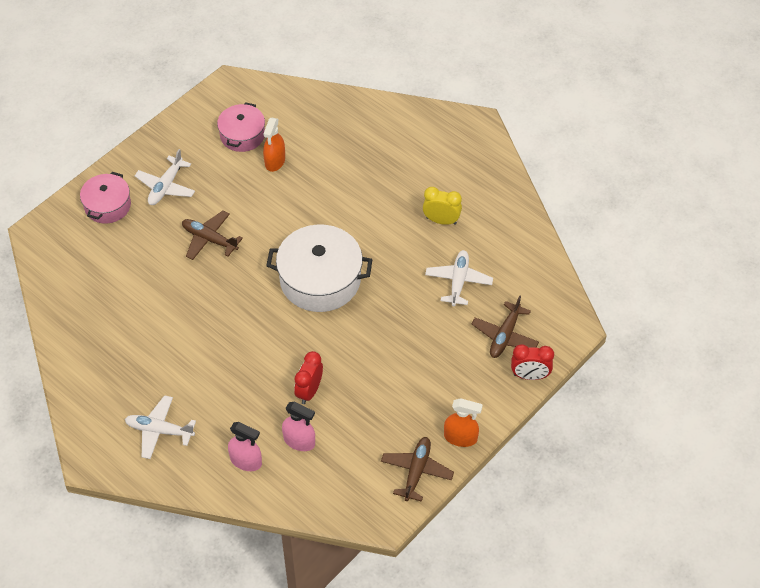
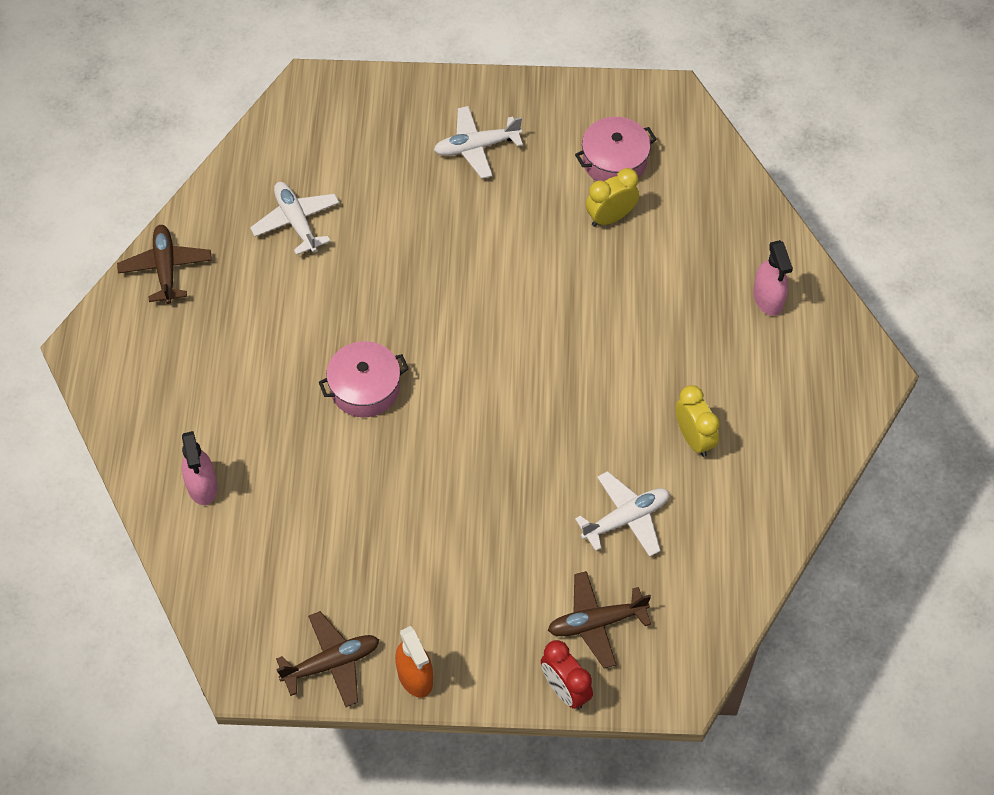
camera: 50 degrees right, 5 degrees up
(107, 205) = (402, 117): pink pot -> pink pot (365, 388)
(159, 431) = (171, 378): white plane -> white plane (296, 222)
(209, 239) = (448, 238): brown plane -> brown plane (166, 268)
(275, 161) = (610, 217): orange spray bottle -> yellow clock
(299, 441) = (270, 518): pink spray bottle -> pink spray bottle (768, 299)
(309, 391) = (341, 479): red clock -> none
(320, 280) = (495, 380): white pot -> none

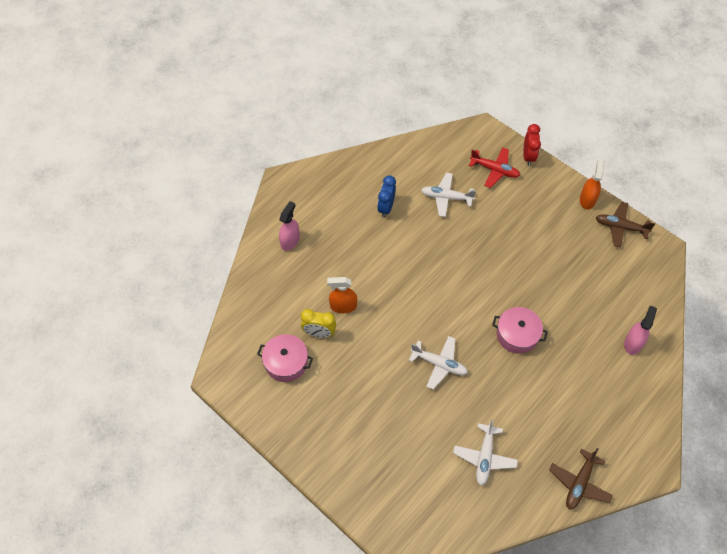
camera: 140 degrees left, 0 degrees up
(476, 147) = (348, 427): white plane -> white plane (439, 364)
(596, 623) = (494, 170): brown plane -> red plane
(615, 268) = (343, 306): none -> orange spray bottle
(694, 438) = (386, 208): yellow clock -> blue clock

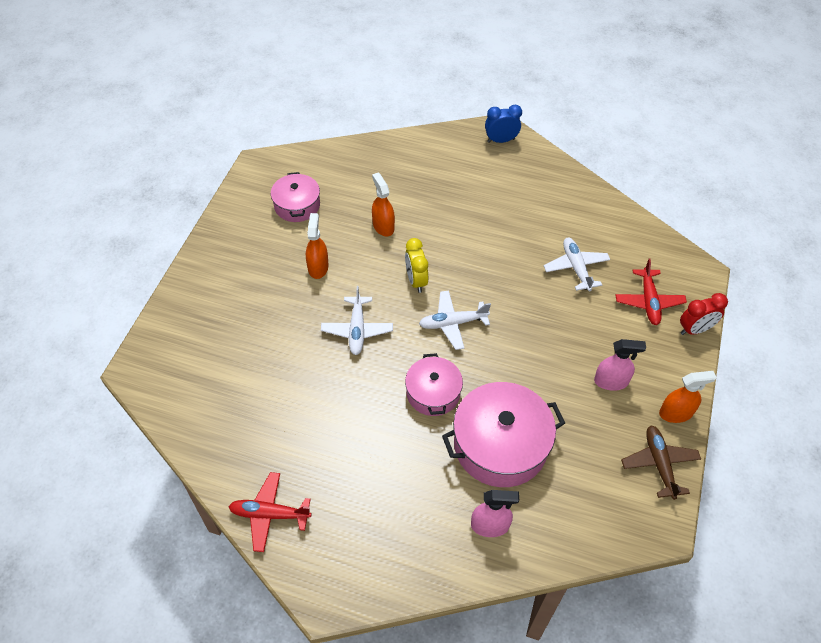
camera: 65 degrees right, 5 degrees down
(290, 241) = (434, 159): pink spray bottle -> pink spray bottle (611, 381)
(319, 333) = (342, 219): yellow clock -> yellow clock (416, 281)
(363, 370) = (318, 267): none -> orange spray bottle
(386, 208) = (525, 220): blue clock -> blue clock (501, 140)
(484, 457) = (264, 407): white plane -> white plane (453, 323)
(575, 310) = (500, 445): none -> pink pot
(579, 483) = (269, 514): brown plane -> red plane

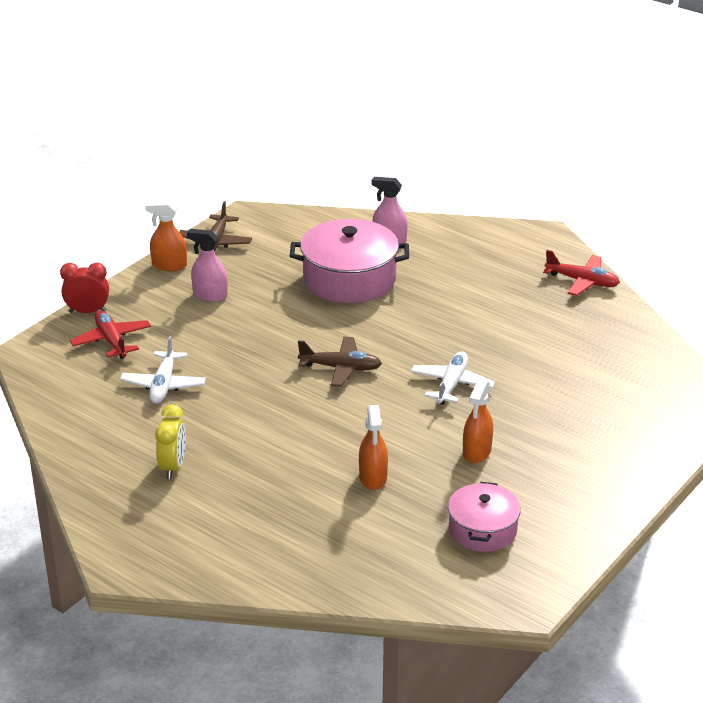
camera: 160 degrees left, 20 degrees down
(416, 281) = (361, 413): yellow clock -> yellow clock (173, 467)
(433, 393) = (393, 322): pink pot -> none
(453, 323) = (341, 368): white plane -> brown plane
(501, 140) = (137, 550): blue clock -> none
(648, 301) = (111, 341): red plane -> red plane turned 45 degrees counterclockwise

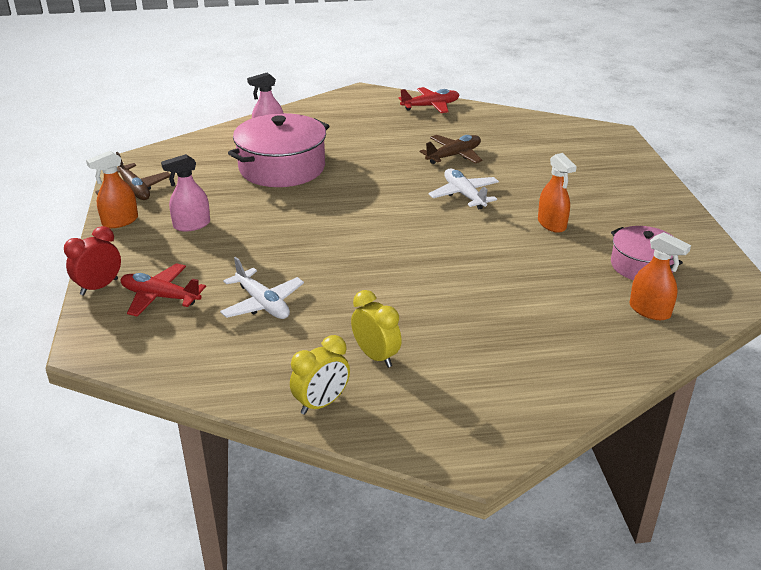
camera: 45 degrees left, 0 degrees up
(94, 474) = (321, 403): none -> yellow clock
(341, 368) = (376, 222): brown plane -> brown plane (454, 155)
(373, 478) = (524, 276): orange spray bottle -> orange spray bottle (649, 311)

